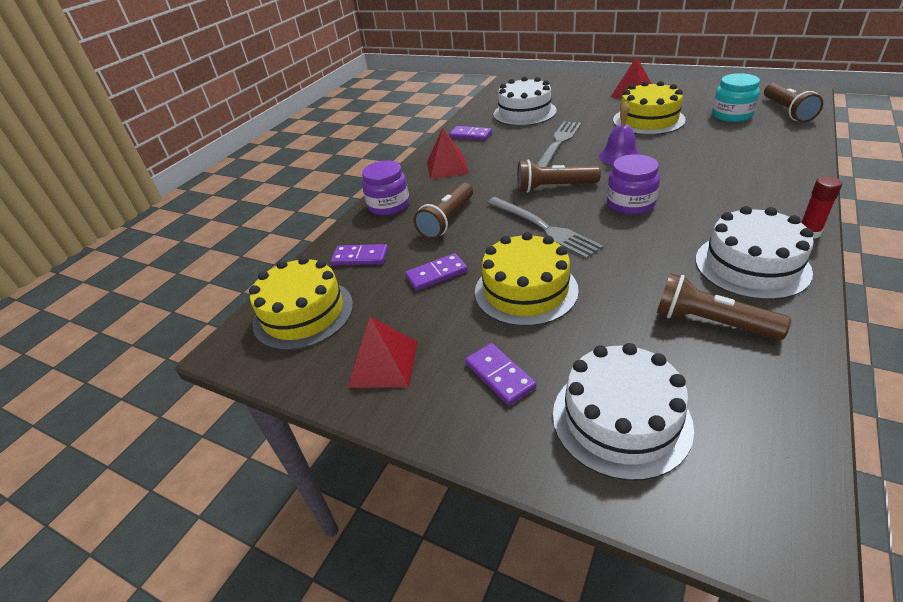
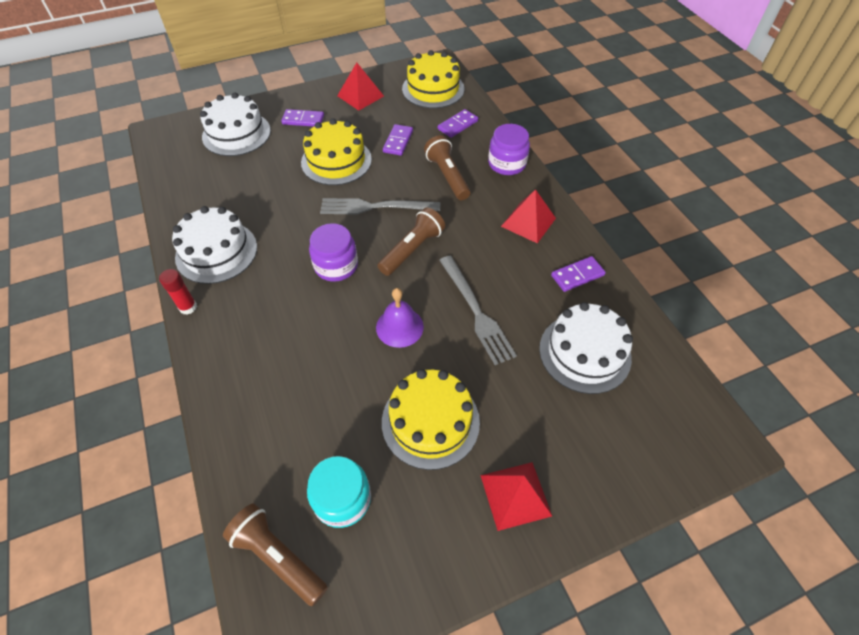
camera: 125 degrees right, 15 degrees up
(711, 322) = (222, 198): brown flashlight -> none

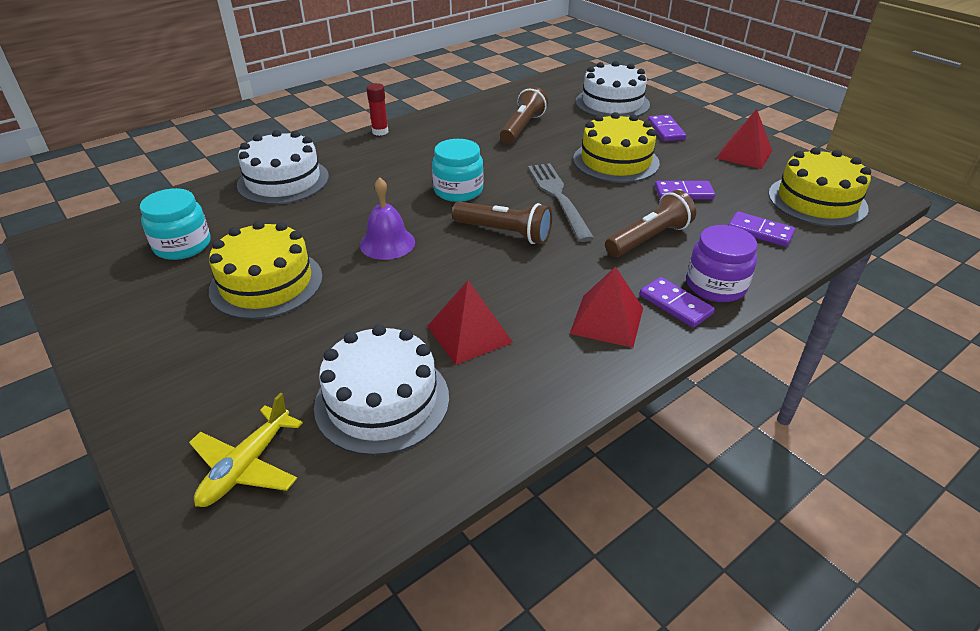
camera: 75 degrees right, 15 degrees down
(216, 252) = (448, 129): white cake -> white cake (283, 181)
(278, 557) = (134, 224): brown flashlight -> brown flashlight (522, 128)
(336, 266) = (458, 190): purple jar -> turquoise jar
(476, 311) = (426, 294): grey fork -> none
(515, 495) = (172, 357): red pyramid -> red pyramid (469, 334)
(577, 275) = (524, 381): purple domino -> purple domino (675, 304)
(635, 436) = (246, 466): none -> yellow plane

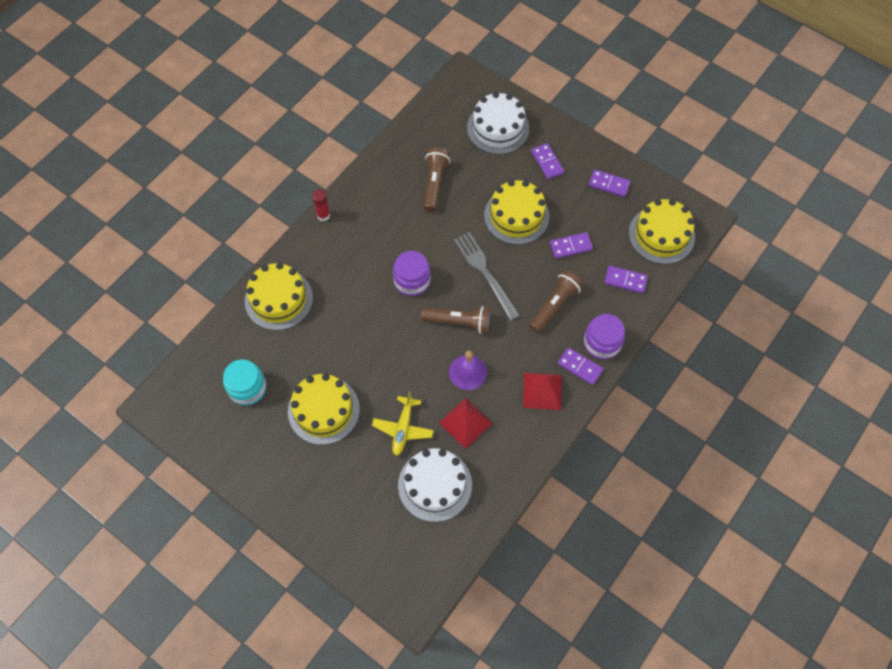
camera: 15 degrees left, 25 degrees up
(246, 466) = (383, 544): yellow plane -> yellow plane (403, 429)
(283, 181) = (278, 299): white cake -> yellow cake
(387, 243) = (384, 352): purple bell -> purple bell (468, 372)
(458, 190) = (412, 281): turquoise jar -> purple jar
(744, 154) = (609, 184): red pyramid -> purple domino

